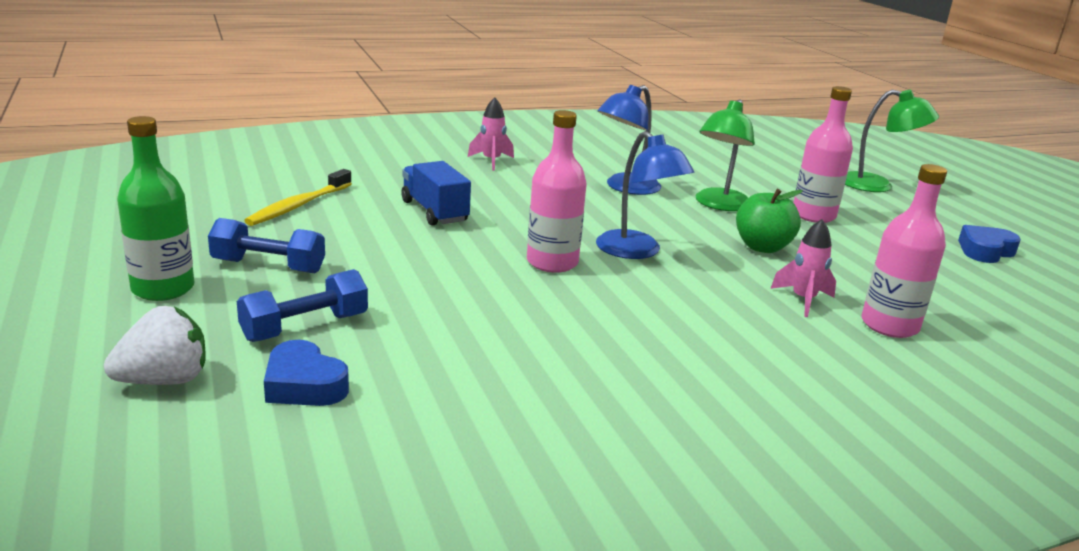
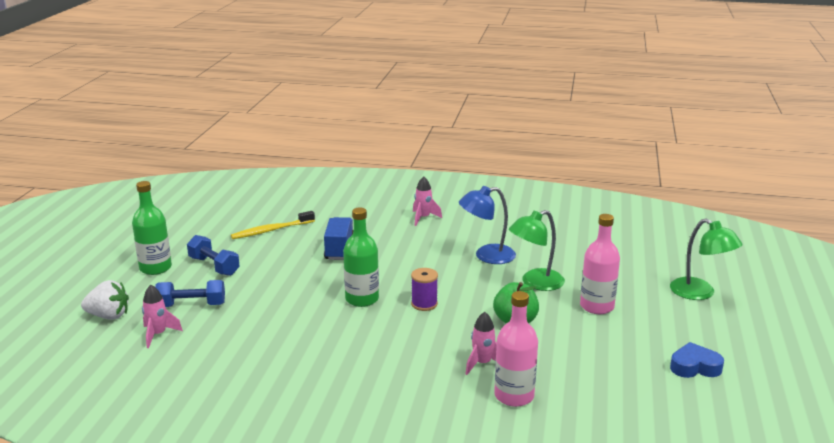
camera: 35 degrees right, 0 degrees up
(304, 385) = (158, 335): blue heart -> pink rocket
(552, 262) = (362, 299): pink bottle -> green bottle
(637, 251) = (424, 304): blue lamp -> purple spool

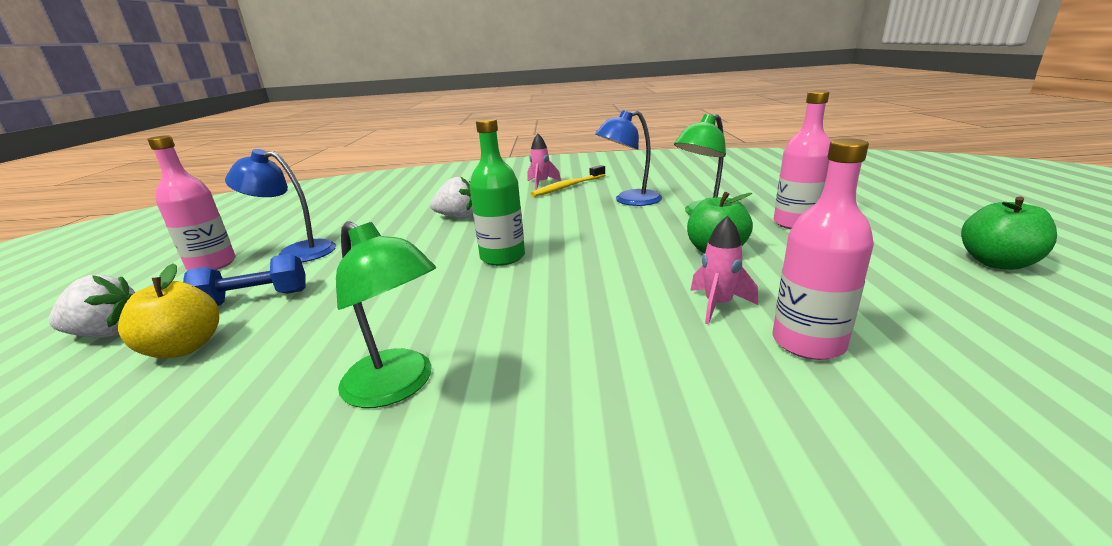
camera: 10 degrees left, 0 degrees up
(155, 268) = (212, 265): green bottle -> pink bottle
(158, 335) = (184, 348): pink rocket -> yellow apple
(214, 266) = (296, 252): blue dumbbell -> blue lamp
(271, 230) = (372, 212): yellow toothbrush -> yellow toothbrush (568, 187)
(340, 249) = (458, 217): blue truck -> white strawberry
(424, 304) = (587, 251): purple spool -> none
(694, 367) = (997, 263): blue heart -> green apple
(700, 293) = (889, 198): green lamp -> green lamp (398, 386)

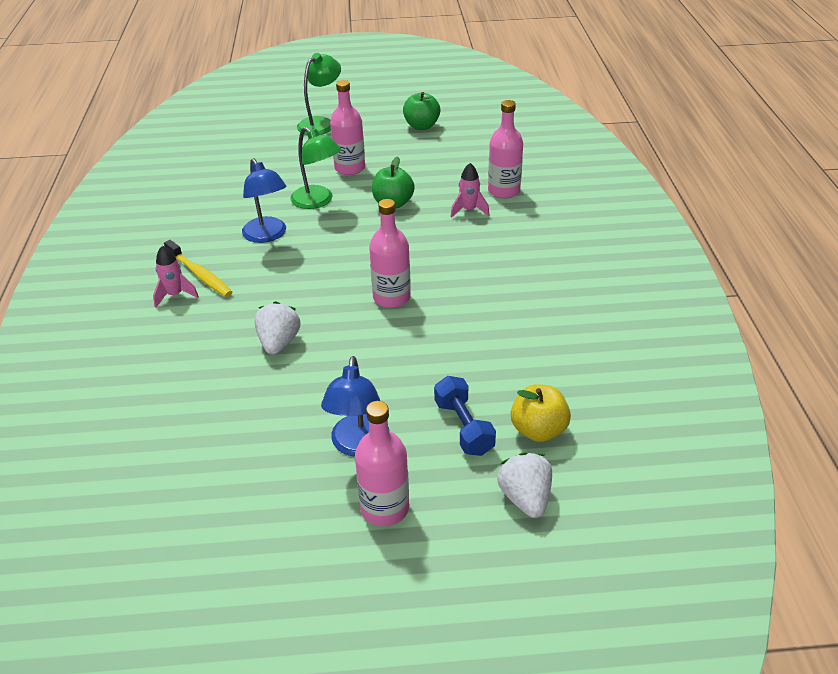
camera: 95 degrees left, 15 degrees up
(398, 386) = (560, 312): green lamp -> green lamp (321, 123)
(502, 257) = (391, 297): green bottle -> pink bottle

